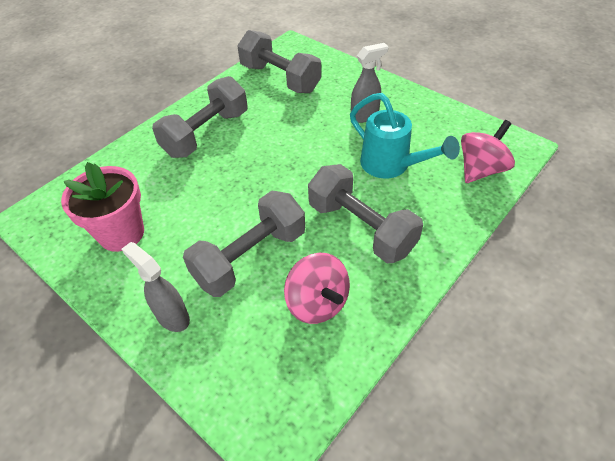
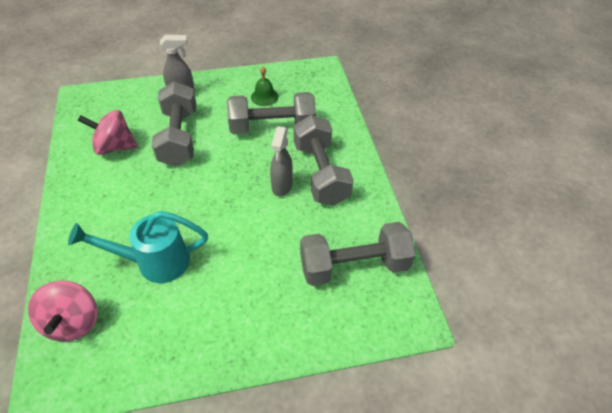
camera: 125 degrees right, 0 degrees up
(121, 233) = (264, 97): pink flower pot -> green bell
(361, 228) = (130, 200): grey dumbbell -> grey dumbbell (272, 127)
(365, 116) = (229, 293): grey spray bottle -> grey spray bottle (281, 186)

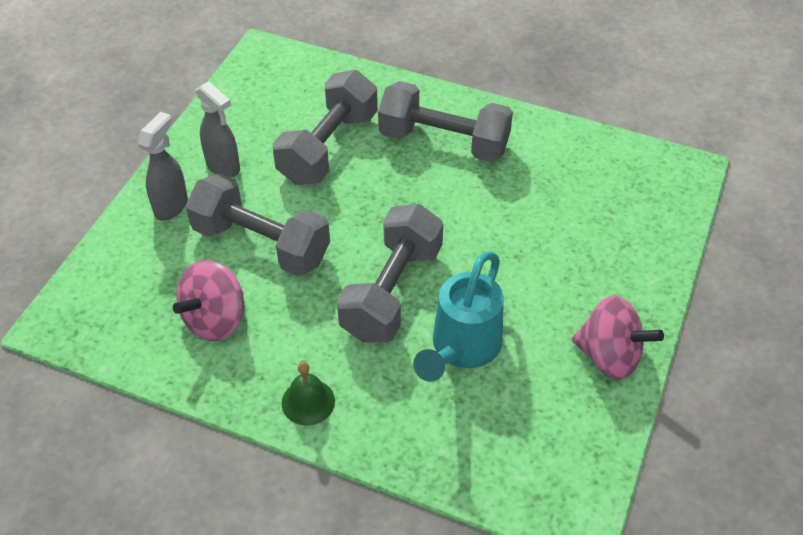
camera: 55 degrees left, 0 degrees up
(73, 322) = (496, 461): pink spinning top -> pink spinning top (609, 356)
(264, 97) = (263, 129): green bell -> green bell (308, 402)
(281, 186) = (435, 184): grey spray bottle -> grey spray bottle (223, 167)
(354, 266) = (594, 180): grey dumbbell -> grey dumbbell (392, 291)

